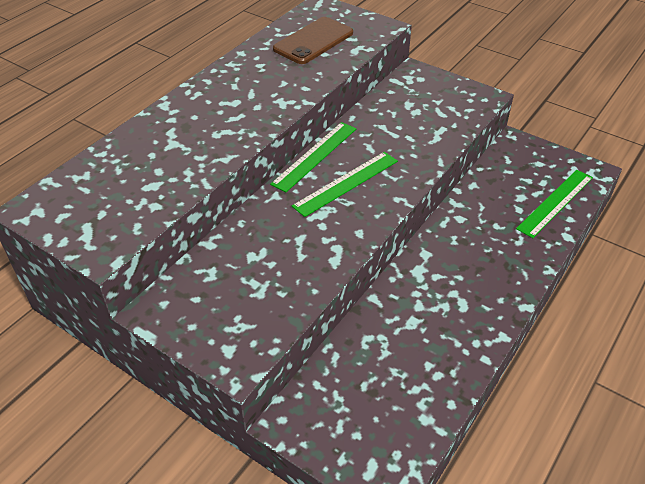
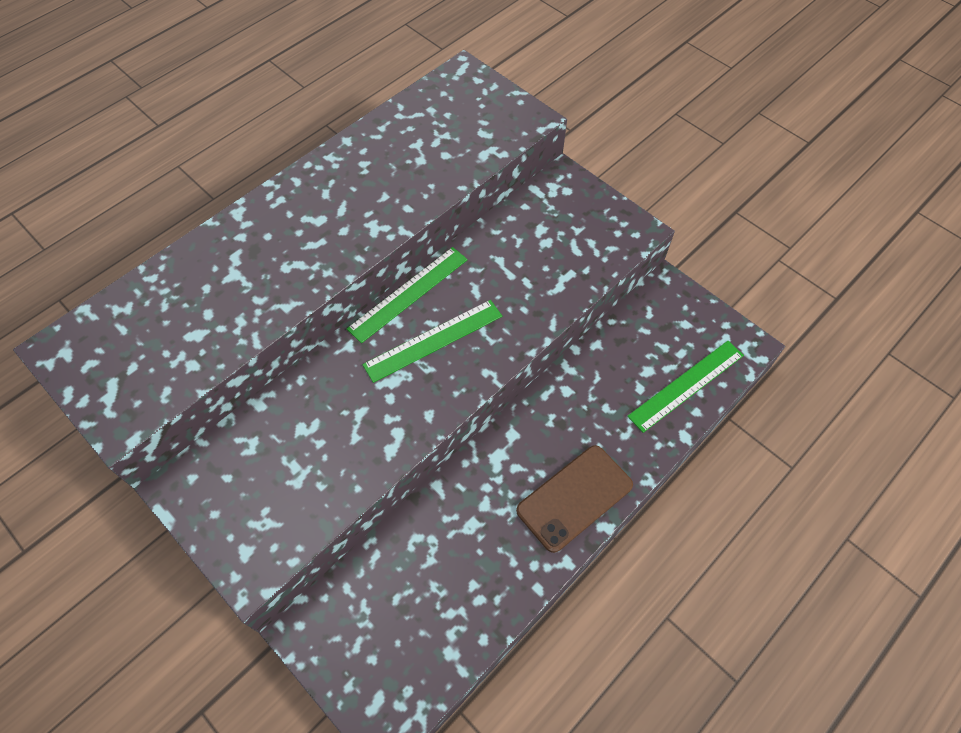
camera: 10 degrees right, 15 degrees up
(313, 41) = (438, 132): brown phone -> brown phone (574, 497)

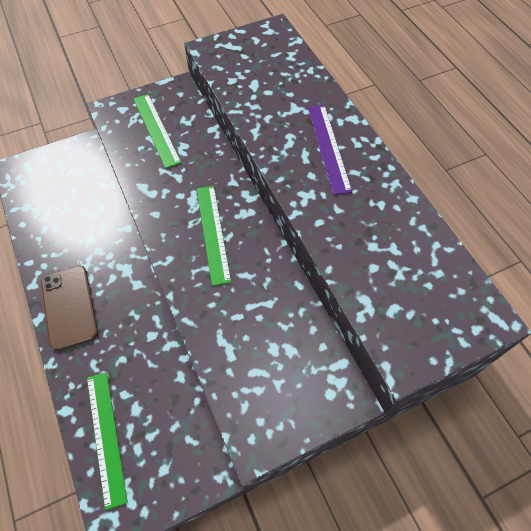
camera: 110 degrees right, 0 degrees up
(295, 225) = (328, 148): none -> purple ruler
(408, 294) = (262, 229): green ruler -> green ruler (156, 129)

